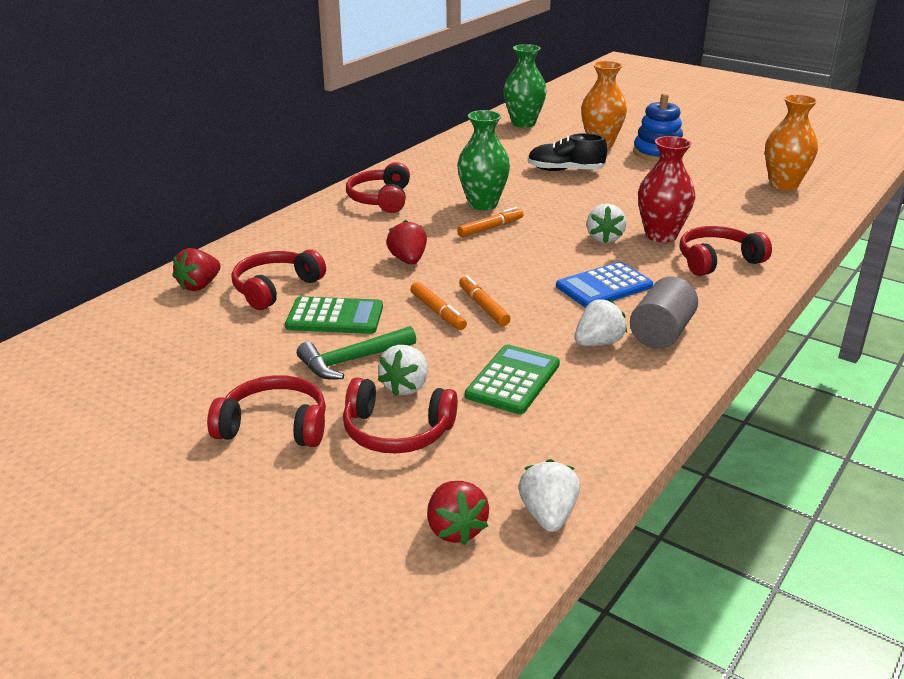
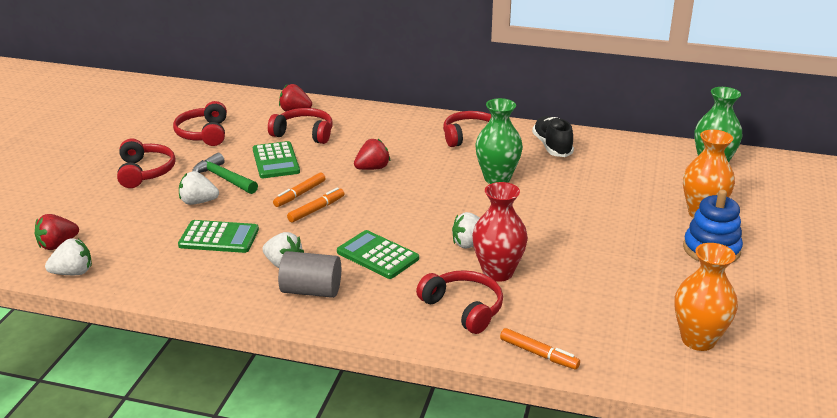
camera: 70 degrees right, 0 degrees up
(396, 432) = (148, 209): red headphones -> red headphones (203, 133)
(490, 228) = (452, 190): orange marker -> orange marker (538, 354)
(565, 170) = (609, 205): black shoe -> black shoe (552, 146)
(604, 286) = (377, 255): blue calculator -> green calculator

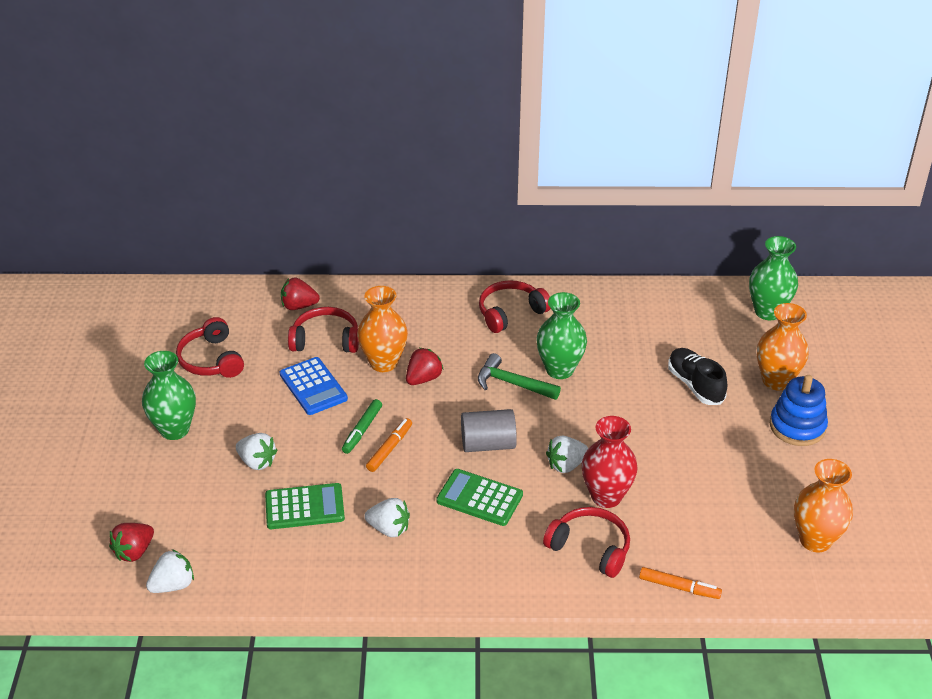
camera: 15 degrees left, 10 degrees up
(145, 172) = (174, 429): red headphones -> green vase
(198, 202) = (257, 462): white strawberry -> white strawberry turned 135 degrees counterclockwise
(223, 178) = (267, 423): green hammer -> green hammer (512, 383)
(276, 161) = (313, 387): green calculator -> blue calculator
(300, 194) = (362, 430): orange marker -> green marker
(311, 291) = (433, 557): grey cylinder -> grey cylinder (488, 444)
(344, 154) = (384, 363): none -> orange vase
(552, 146) = (599, 313): black shoe -> black shoe (695, 385)

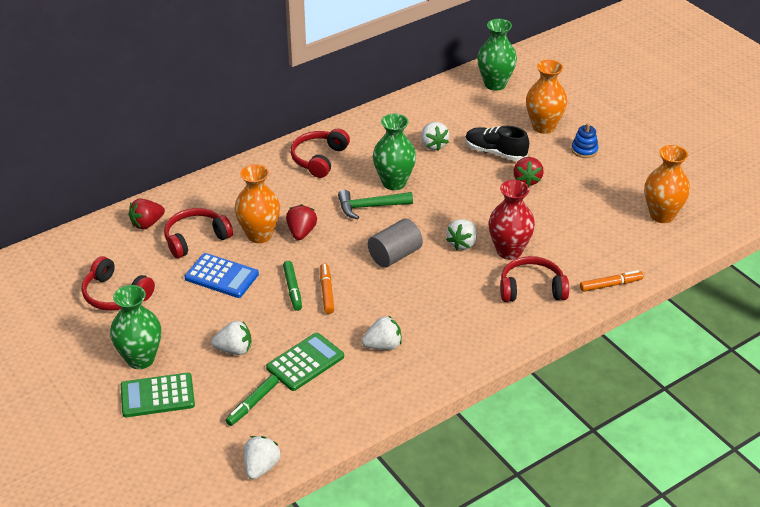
camera: 35 degrees left, 0 degrees up
(134, 551) = (204, 461): red strawberry -> red strawberry (527, 180)
(223, 521) = (252, 404): none -> green marker
(479, 498) = (425, 294): green calculator -> green calculator (157, 396)
(637, 348) = (433, 145): none -> white strawberry
(797, 426) = (584, 150): blue stacking toy -> blue stacking toy, size x0.60

